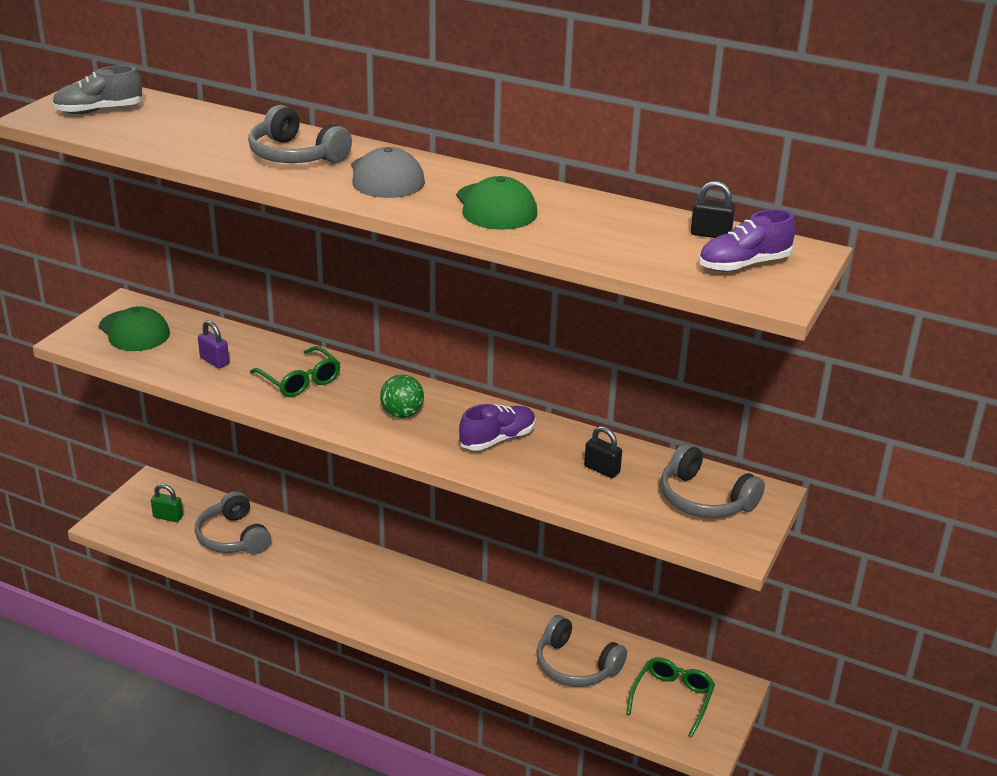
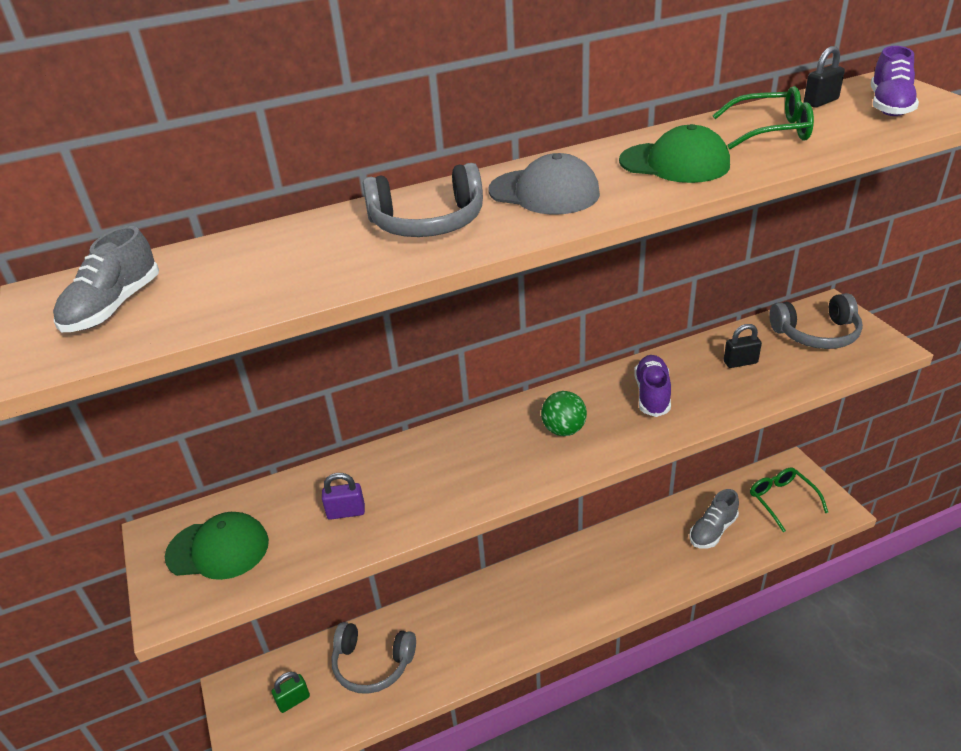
camera: 45 degrees left, 5 degrees up
(300, 381) = (445, 468): green glasses -> green glasses (771, 131)
(575, 665) = (712, 530): grey headphones -> grey shoe

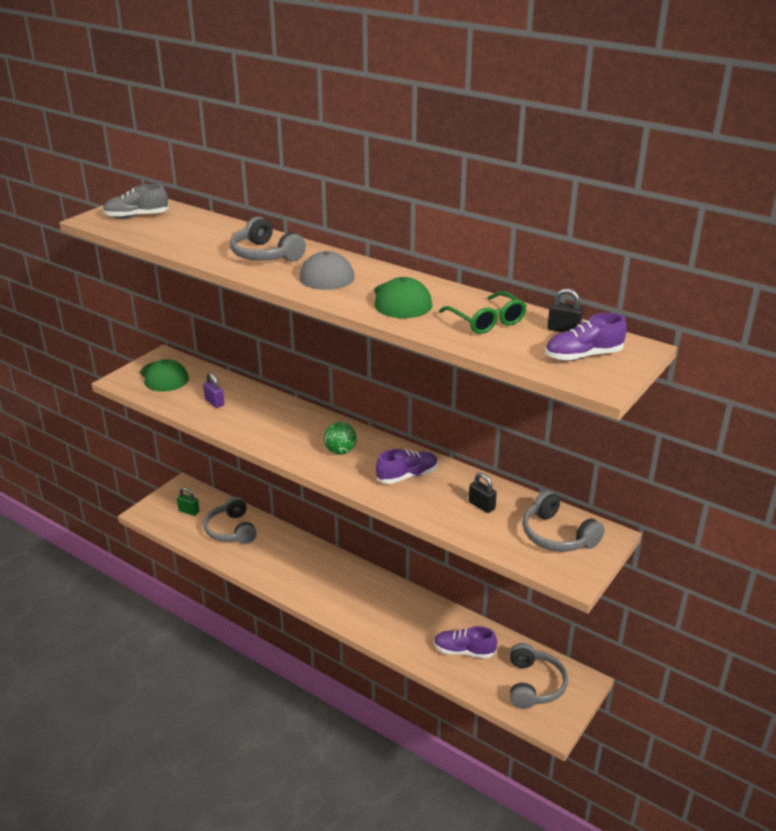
camera: 55 degrees right, 5 degrees down
(712, 530) = (464, 651): grey shoe -> purple shoe
(782, 500) = (534, 685): green glasses -> grey headphones

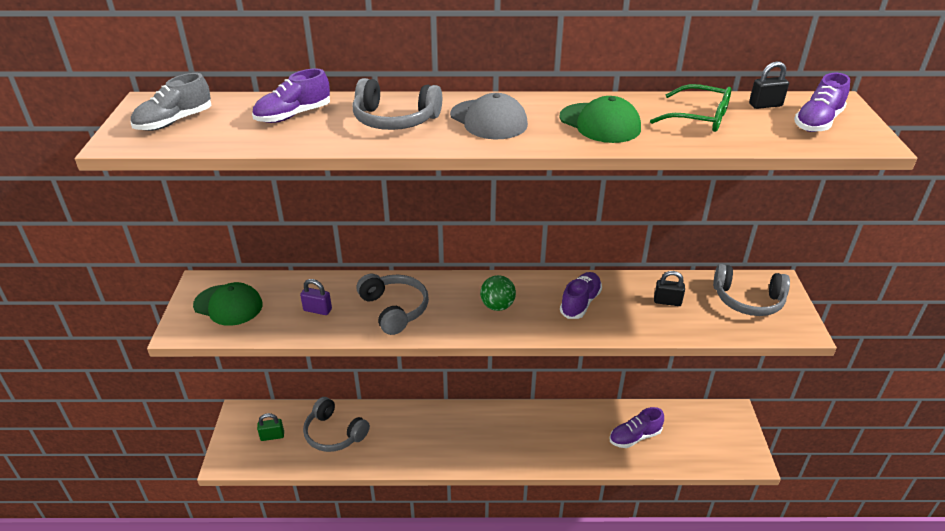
camera: 35 degrees left, 5 degrees up
(208, 233) = (293, 115): none -> purple shoe
(534, 685) = (707, 435): grey headphones -> grey headphones (394, 309)

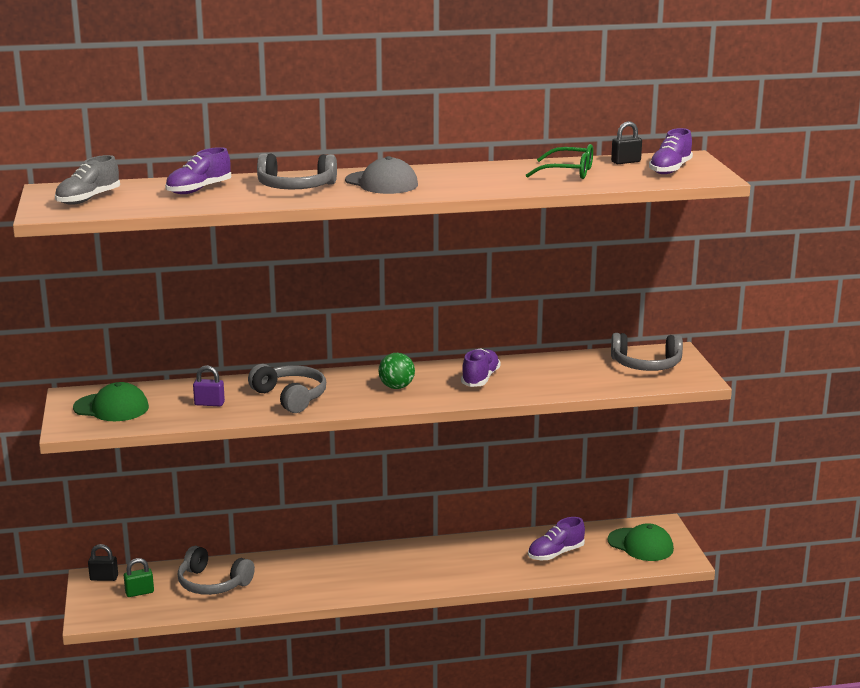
camera: 10 degrees left, 15 degrees down
(600, 123) = (482, 180): green cap -> green cap (640, 545)
(667, 301) = (567, 371): black padlock -> black padlock (104, 578)

